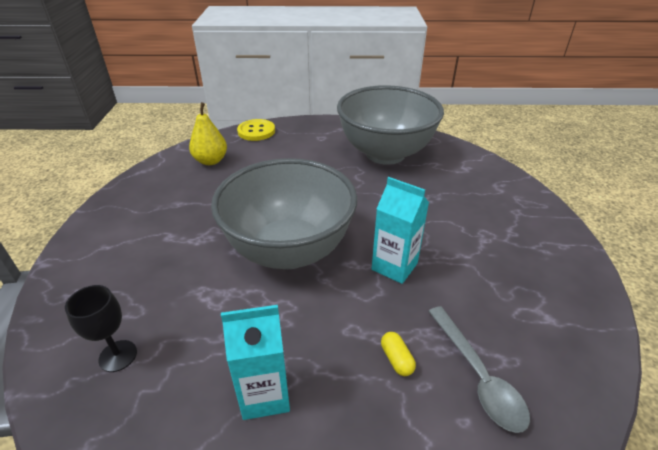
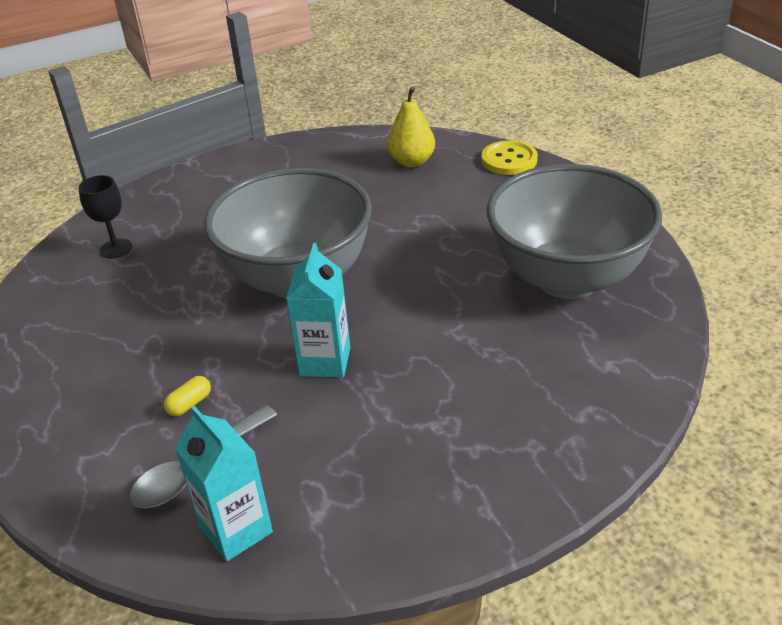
camera: 65 degrees right, 0 degrees up
(265, 394) = (114, 338): turquoise carton -> turquoise carton (236, 530)

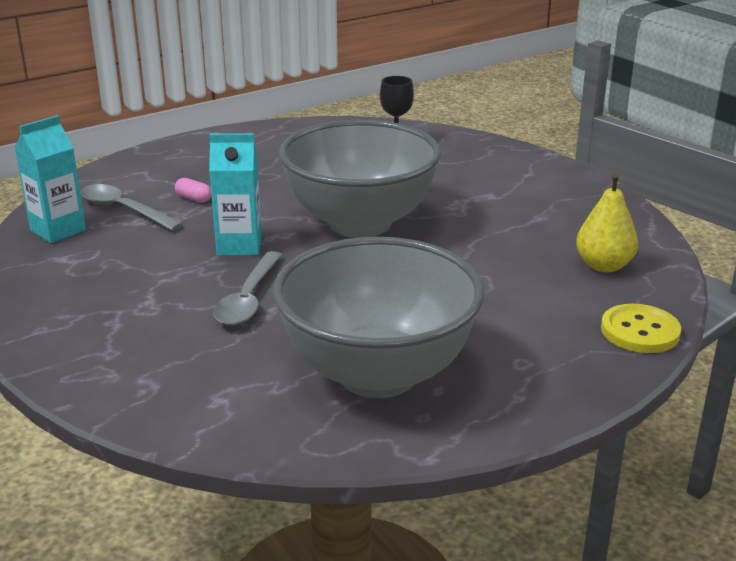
camera: 80 degrees right, 10 degrees down
(189, 404) = (193, 198): yellow capsule -> pink capsule
(438, 352) = (248, 299): none -> grey spoon

